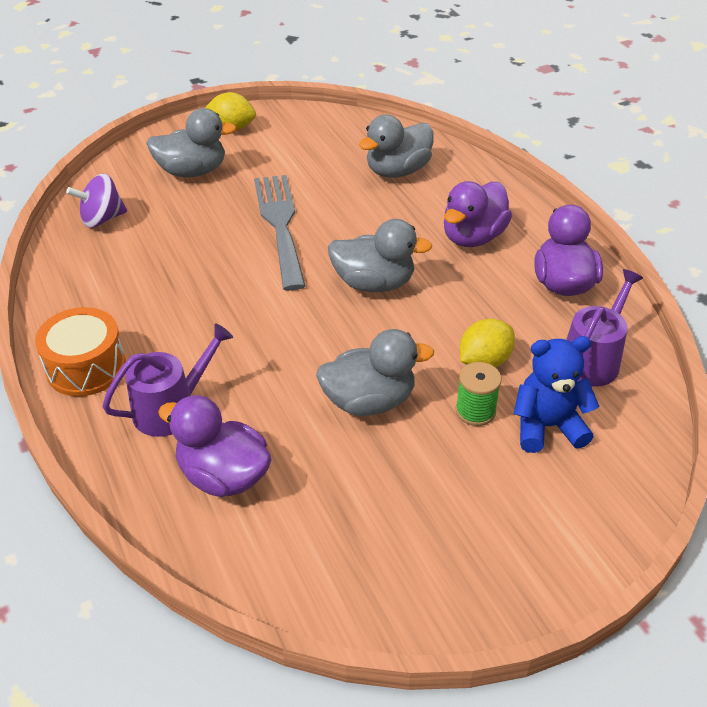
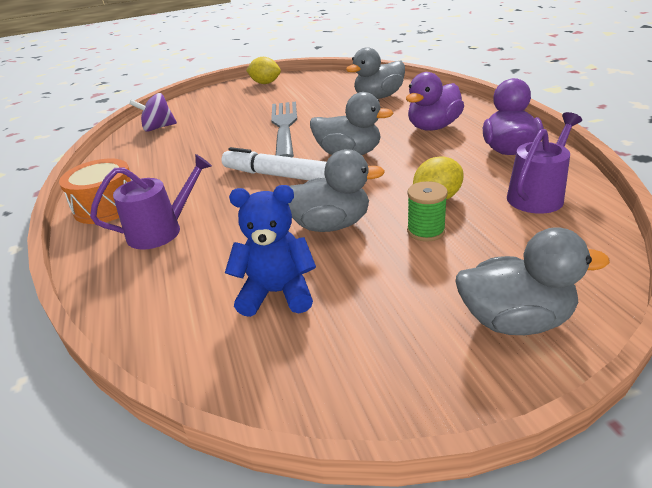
camera: 10 degrees right, 10 degrees down
(192, 171) = (230, 103): grey duck -> grey duck (515, 320)
(223, 476) = (186, 277): purple duck -> none
(290, 318) = (276, 175): none -> white marker
(547, 426) = (495, 242): blue teddy bear -> blue teddy bear (277, 293)

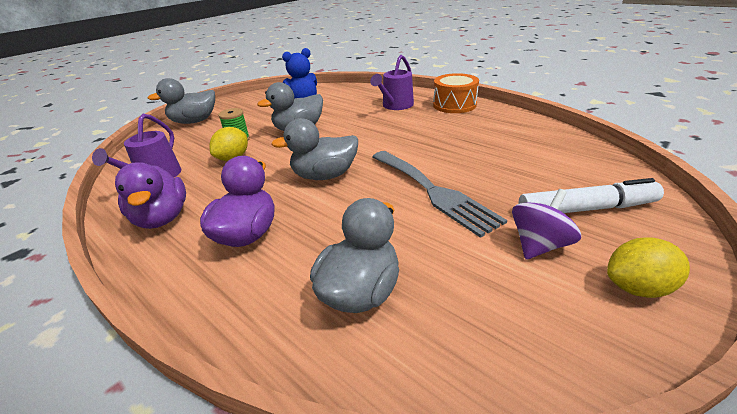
camera: 150 degrees right, 0 degrees up
(158, 128) = (573, 155): purple spinning top -> purple spinning top (539, 245)
(276, 175) = (369, 145): white marker -> white marker (586, 209)

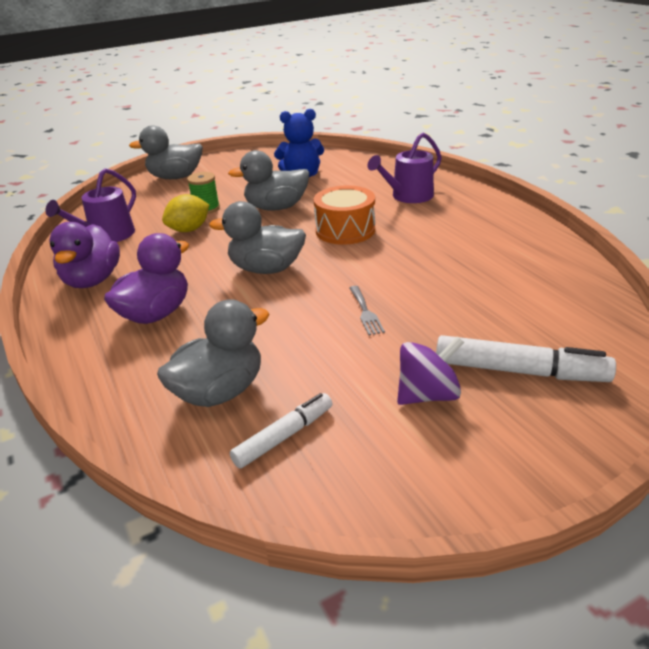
camera: 20 degrees right, 0 degrees up
(433, 192) = (365, 312): grey fork -> grey fork, size x0.42
(453, 318) = (284, 436): none -> white marker
(454, 105) = (482, 208): orange drum -> orange drum (345, 230)
(637, 287) = (490, 461): yellow lemon -> none

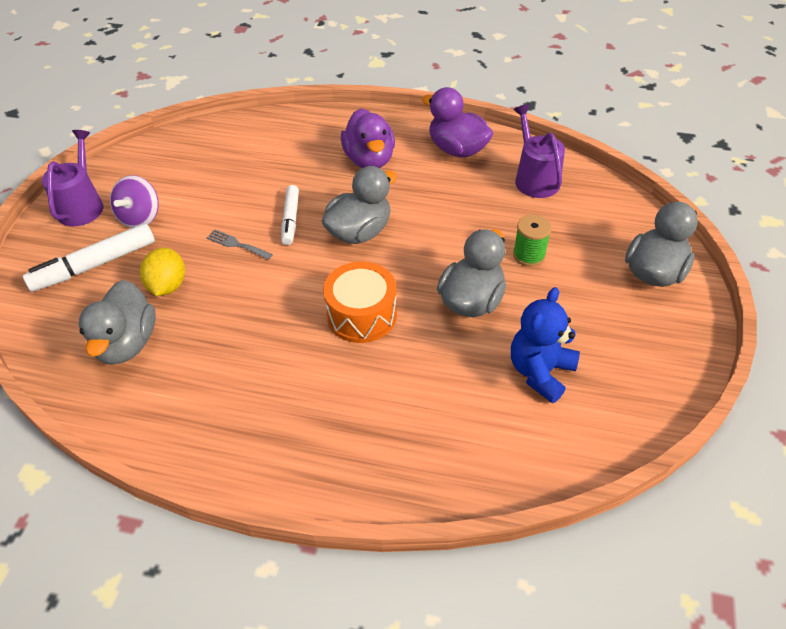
camera: 130 degrees right, 15 degrees up
(189, 230) = (490, 225): yellow lemon -> yellow lemon (168, 286)
(220, 391) = (257, 152): grey duck -> grey duck (127, 343)
(284, 436) = (195, 157): white marker -> white marker (290, 219)
(408, 196) = (370, 419): purple watering can -> purple watering can (82, 205)

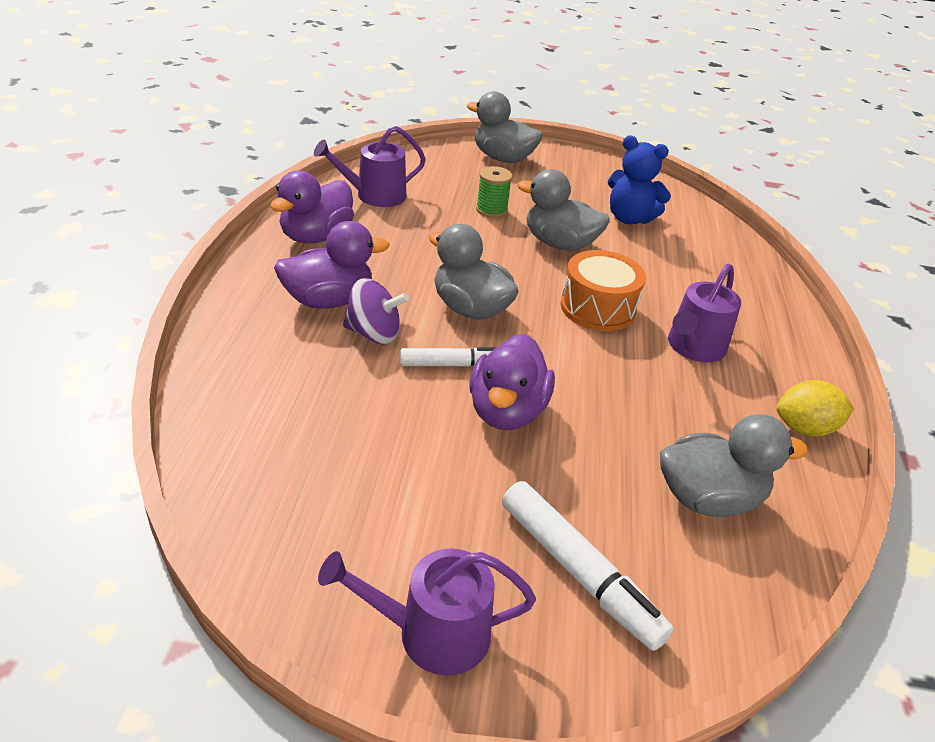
camera: 100 degrees left, 10 degrees down
(140, 217) = (460, 532): purple spinning top -> purple spinning top (374, 334)
(168, 286) = (598, 472): yellow lemon -> yellow lemon (804, 428)
(237, 244) = (507, 411): grey fork -> purple duck
(299, 377) = (693, 347): none -> purple watering can

